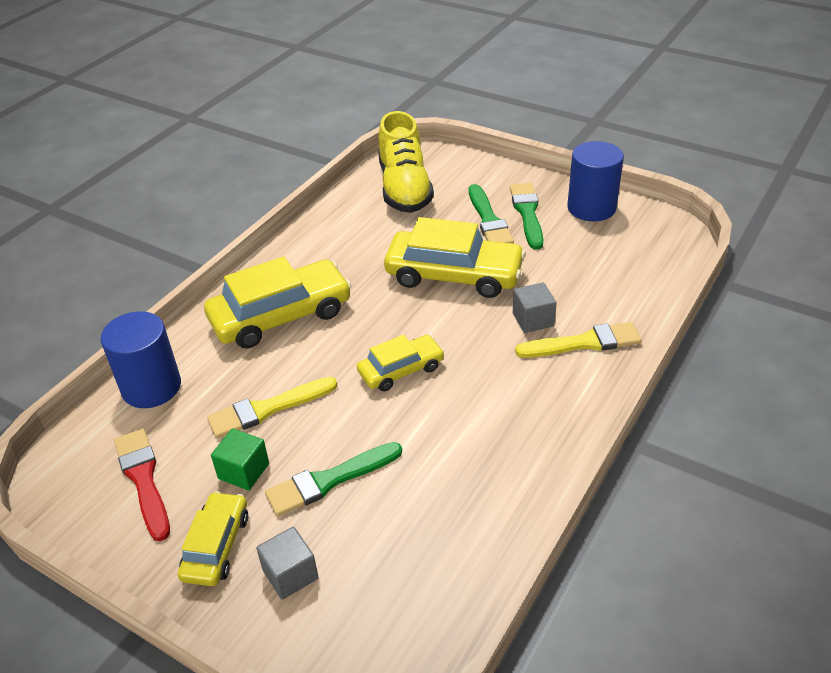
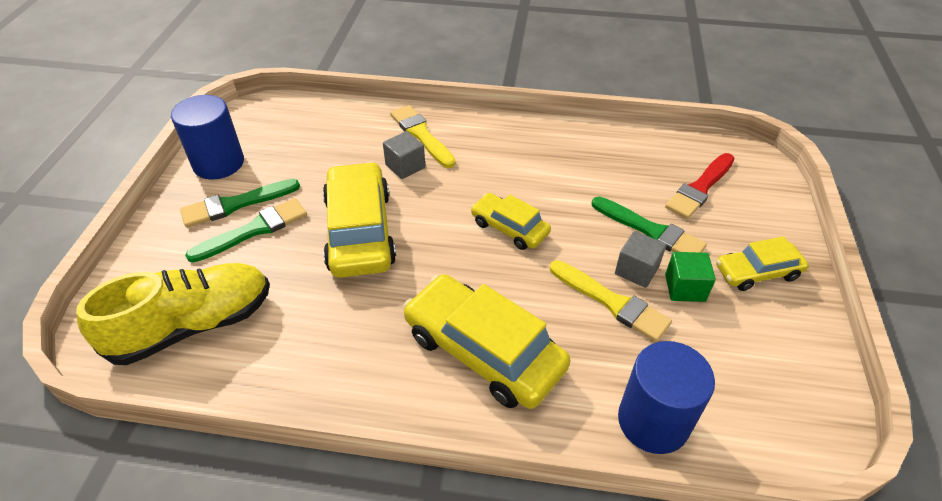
camera: 115 degrees left, 5 degrees up
(143, 479) = (750, 357): red brush -> red brush (700, 188)
(290, 574) = (738, 221): grey cube -> grey cube (636, 270)

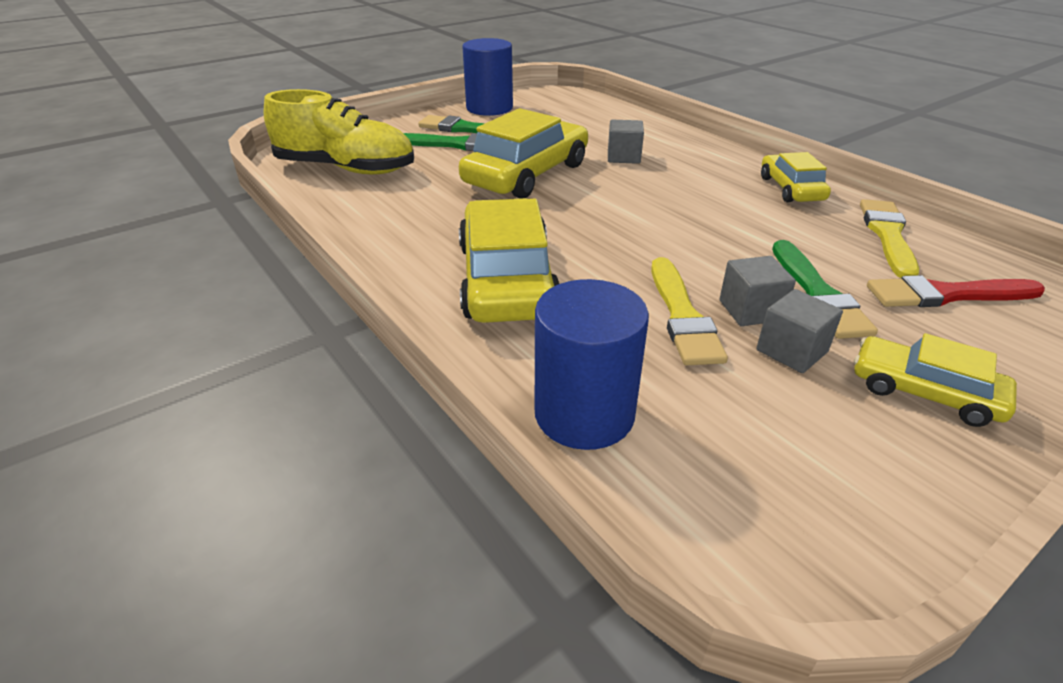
camera: 45 degrees right, 10 degrees down
(421, 135) = (668, 146): yellow brush -> yellow brush (887, 235)
(509, 228) = (657, 225): yellow car -> yellow car (791, 189)
(685, 288) = (791, 351): green cube -> grey cube

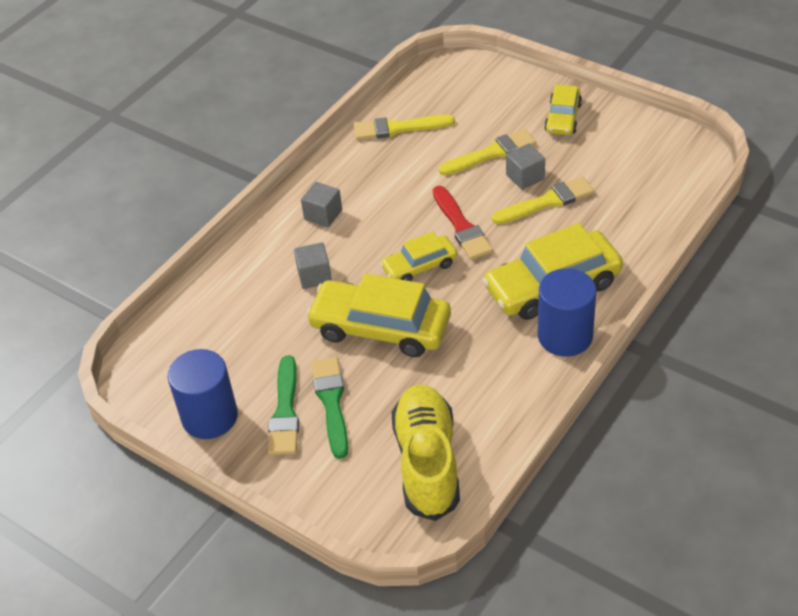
camera: 105 degrees left, 10 degrees up
(584, 414) = (652, 220): blue cylinder -> blue cylinder (565, 336)
(791, 189) = (341, 174): yellow car -> yellow car (419, 266)
(791, 351) = (555, 159): grey cube -> grey cube (323, 215)
(818, 294) = (491, 153): green brush -> yellow brush
(946, 295) = (464, 108): red brush -> red brush (461, 226)

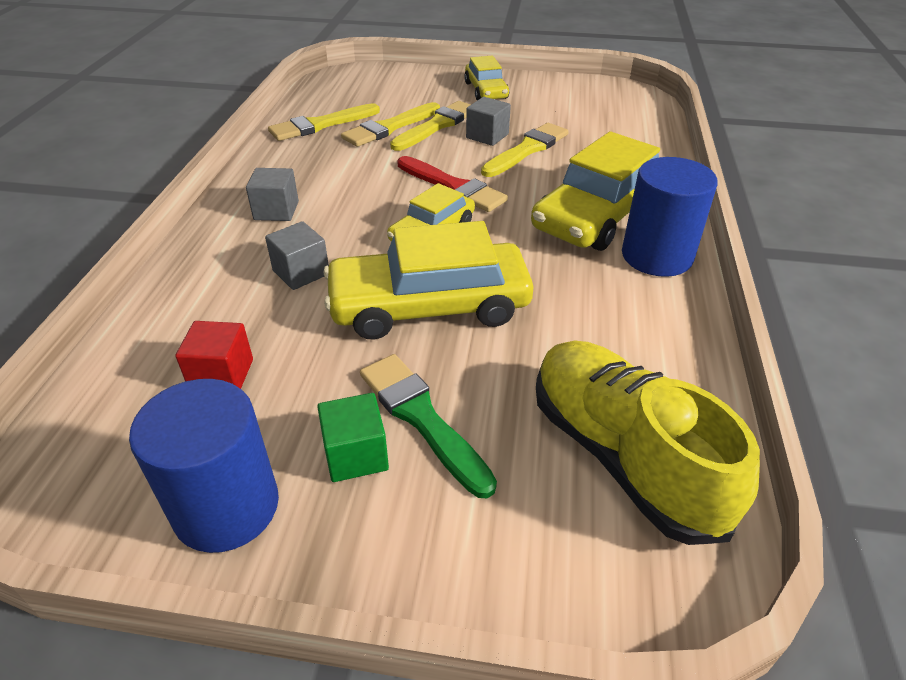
camera: 30 degrees left, 5 degrees down
(237, 338) = (222, 375): none -> red cube
(285, 411) = (356, 454): green brush -> green cube
(451, 145) = (389, 127): none -> yellow brush

